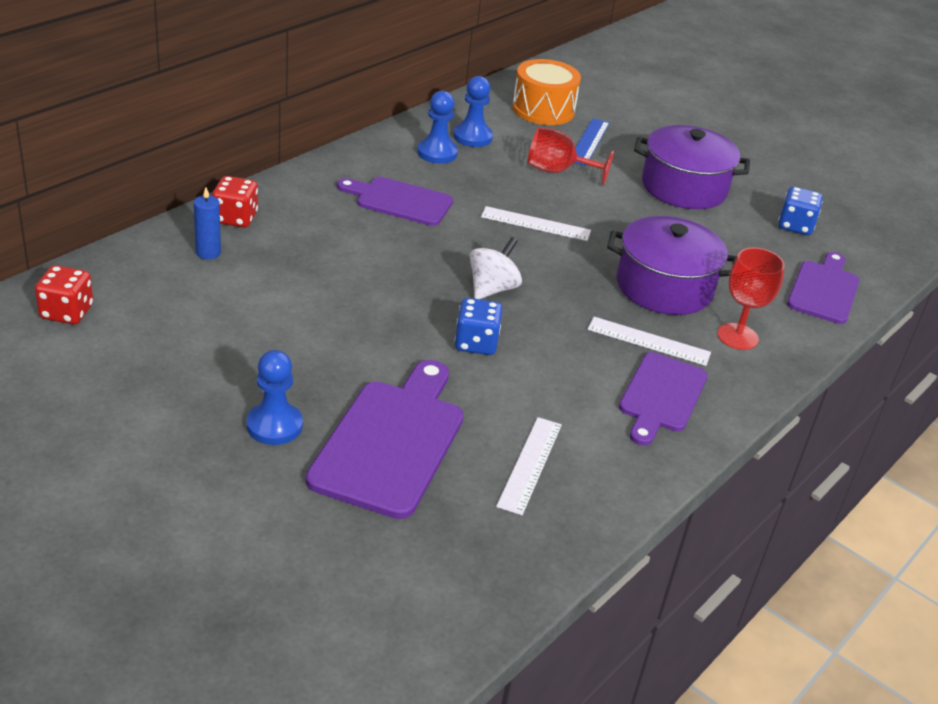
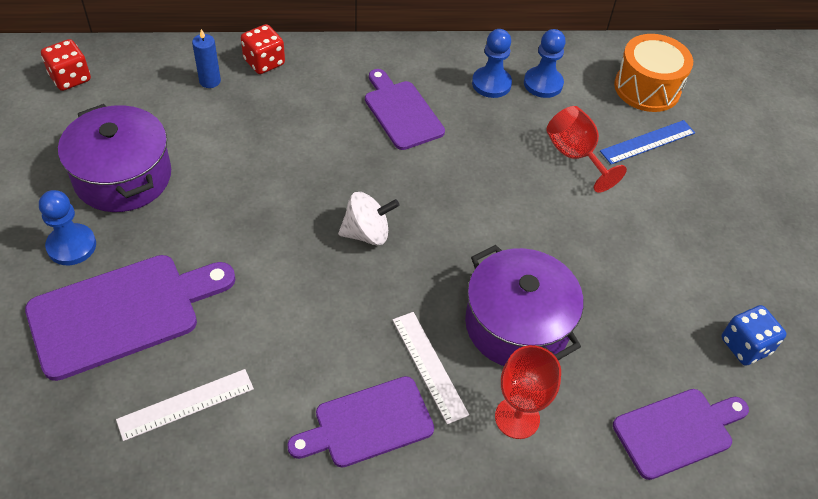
camera: 45 degrees right, 15 degrees up
(476, 343) = (289, 273): blue dice -> none
(535, 224) = (485, 195): white ruler -> none
(684, 187) = (680, 238): purple pot -> purple pot (123, 177)

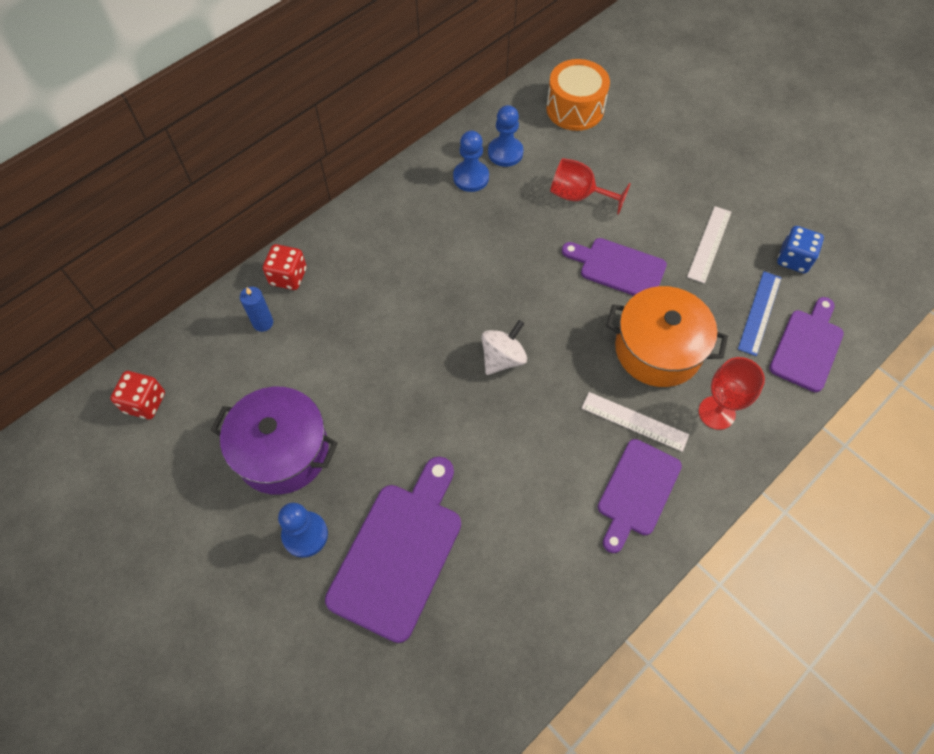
camera: 35 degrees left, 10 degrees up
(186, 404) = (512, 578): white ruler -> white ruler (709, 244)
(401, 112) = (432, 245): purple cutting board -> purple cutting board (618, 267)
(517, 325) = (658, 349): purple pot -> orange pot
(647, 142) = (613, 152): blue ruler -> blue ruler (759, 312)

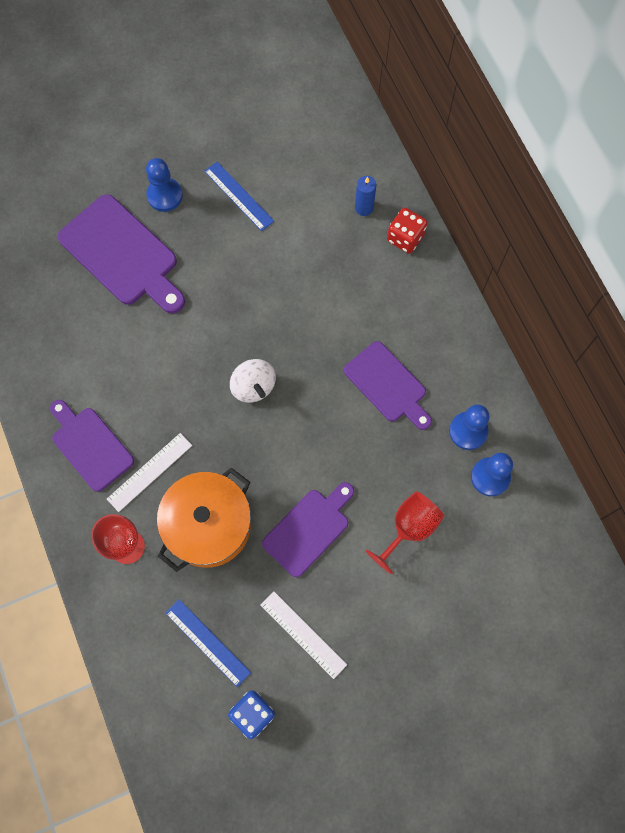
camera: 110 degrees right, 10 degrees up
(145, 403) = (321, 111): red dice -> none
(282, 451) = (239, 196): purple pot -> blue ruler
(575, 109) = (531, 576): orange drum -> none
(807, 347) = (154, 669): purple cutting board -> purple cutting board (387, 385)

